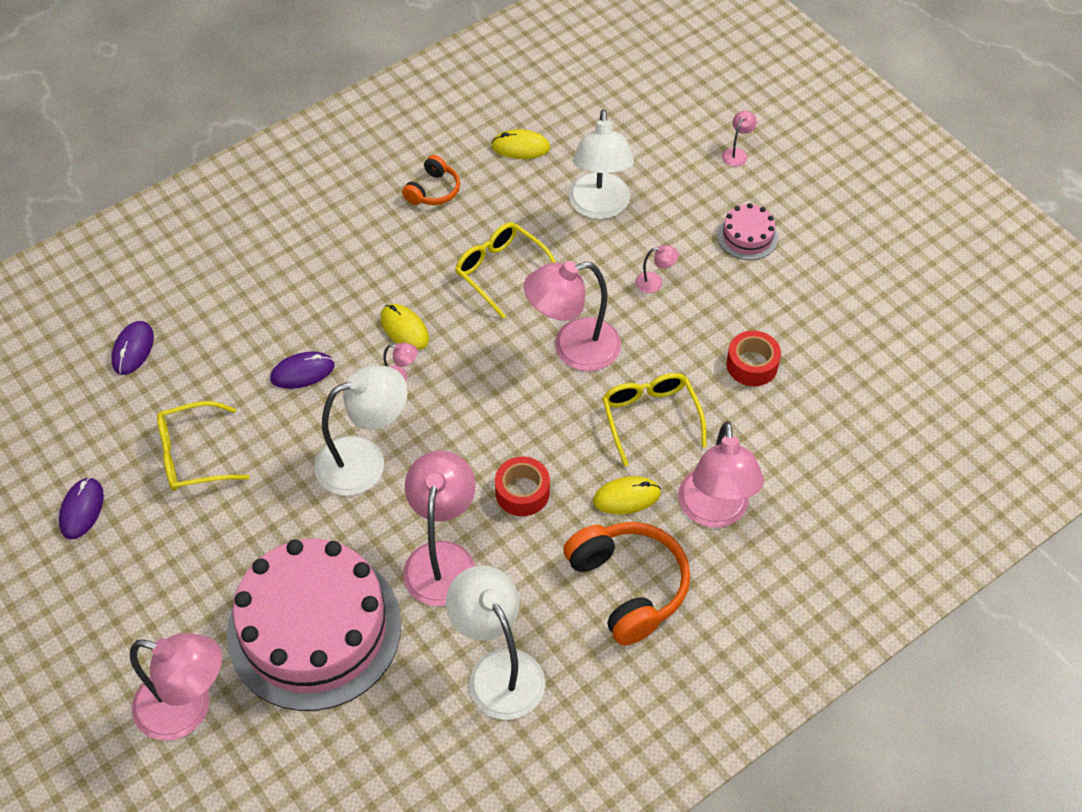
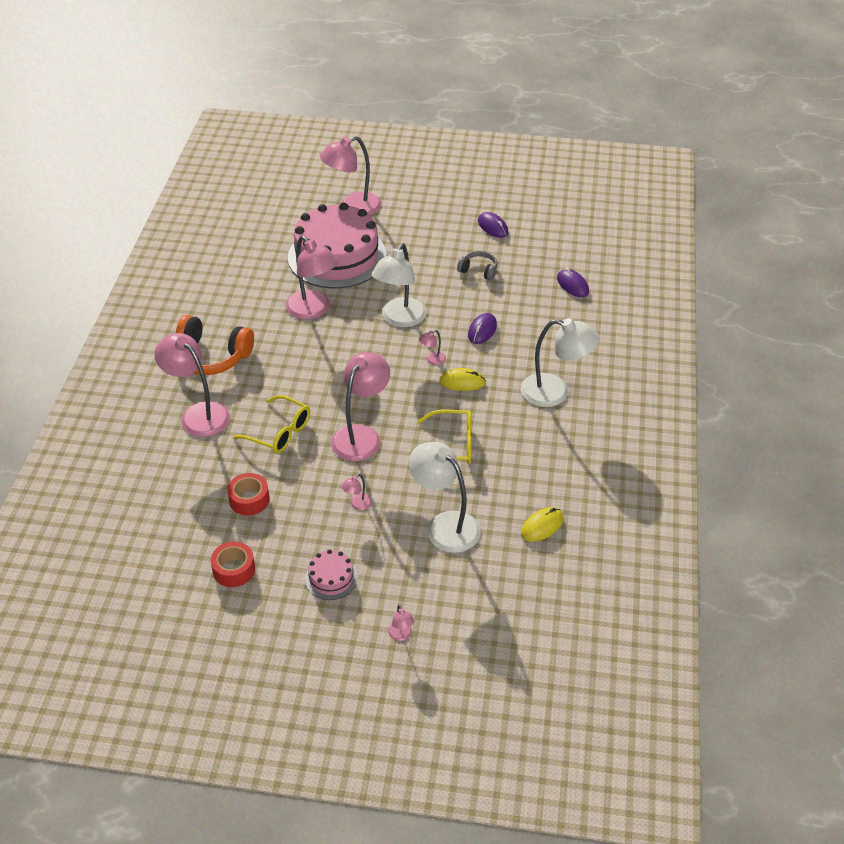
camera: 135 degrees right, 10 degrees down
(193, 456) = (479, 270): yellow glasses -> grey headphones
(433, 190) = (552, 460): orange headphones -> none
(498, 670) = (239, 293): white lamp -> white lamp (555, 392)
(522, 492) = (307, 357): red tape -> red tape (234, 570)
(626, 497) = (252, 390): yellow mouse -> none

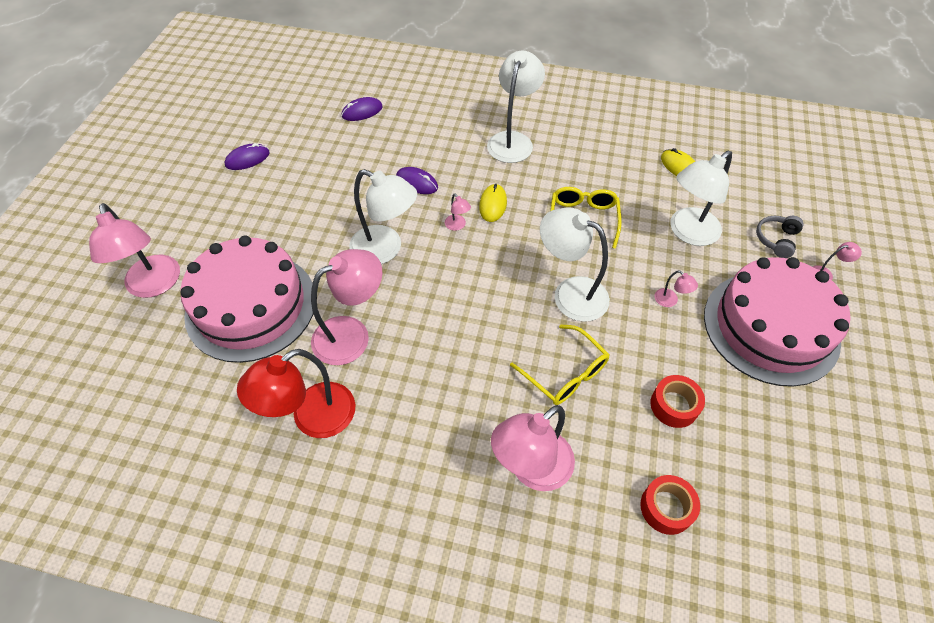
camera: 85 degrees left, 10 degrees up
(211, 357) = (422, 456): orange headphones -> none
(234, 570) = (779, 420): red tape -> red tape (666, 508)
(242, 301) = (312, 418): none -> red lamp
(279, 432) = (565, 373): yellow glasses -> yellow glasses turned 105 degrees clockwise
(331, 578) = (770, 327): pink cake -> pink cake, size x2.41
(361, 435) = (570, 293): pink lamp -> white lamp
(479, 270) = (319, 177): grey headphones -> grey headphones (776, 239)

